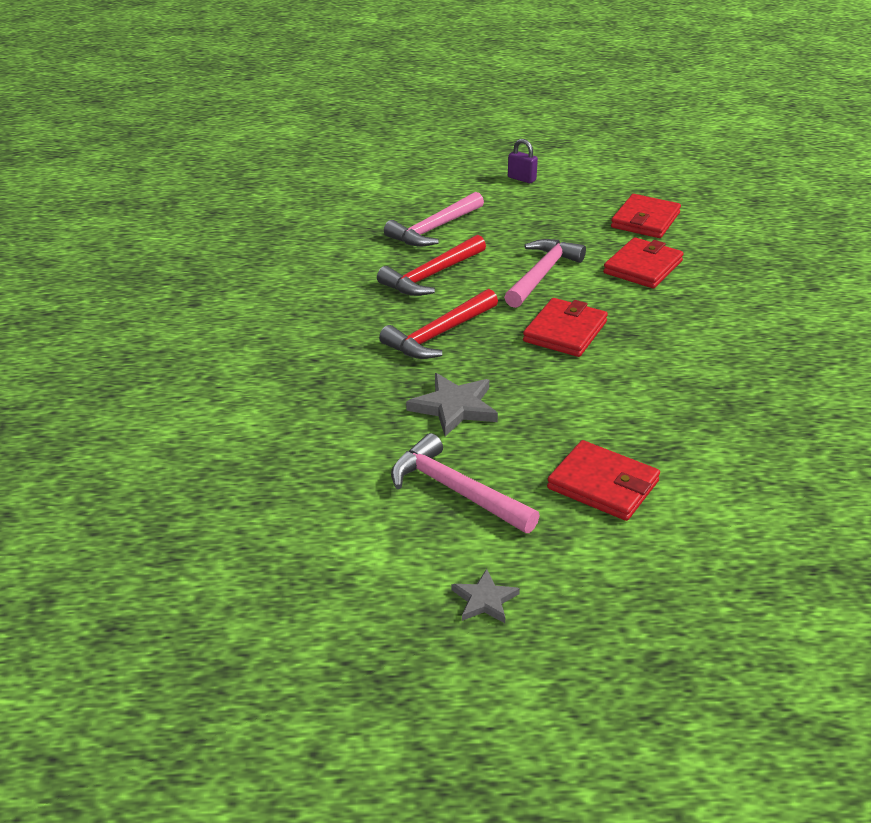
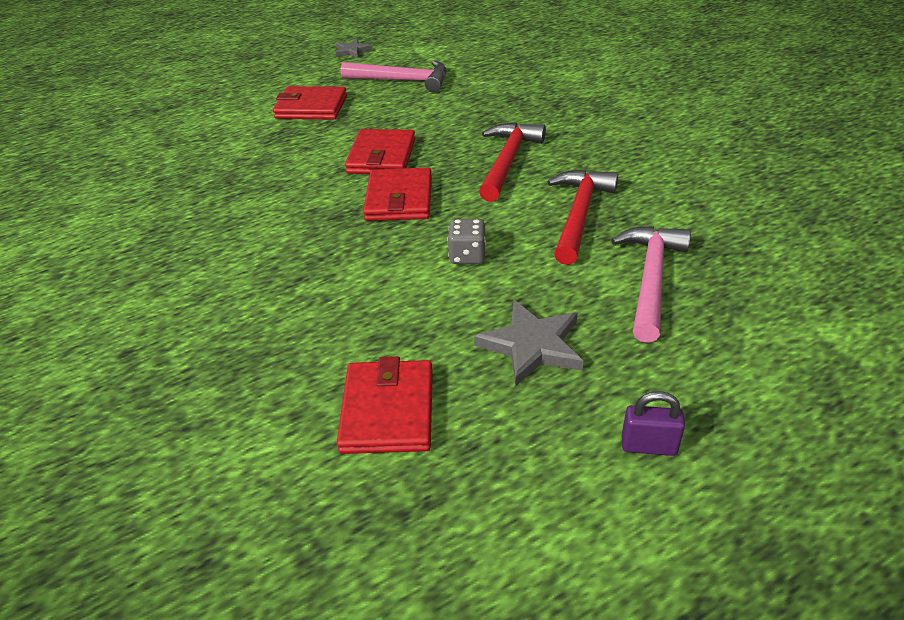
camera: 155 degrees right, 5 degrees up
(454, 407) = (443, 118): grey star -> grey star (532, 345)
(541, 275) = (467, 256): pink hammer -> grey dice
(643, 267) = (356, 309): red wallet -> red wallet (382, 156)

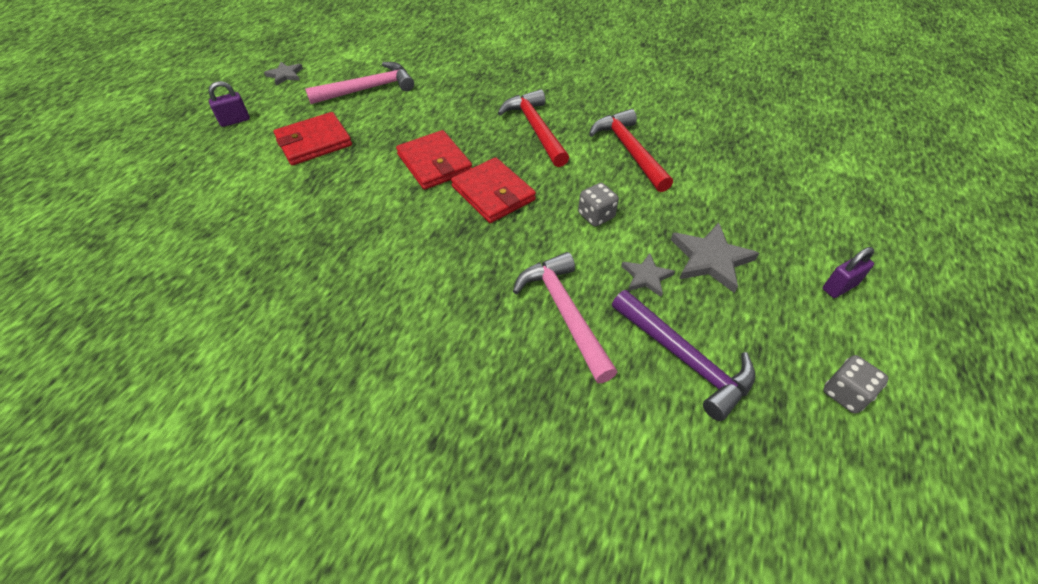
camera: 40 degrees left, 10 degrees up
(277, 73) = (235, 121): none -> purple padlock
(387, 410) = (684, 358): red wallet -> purple hammer
(445, 327) = (646, 277): none -> grey star
(508, 540) = (845, 393): none -> grey dice
(650, 279) = (720, 178): pink hammer -> pink hammer (564, 313)

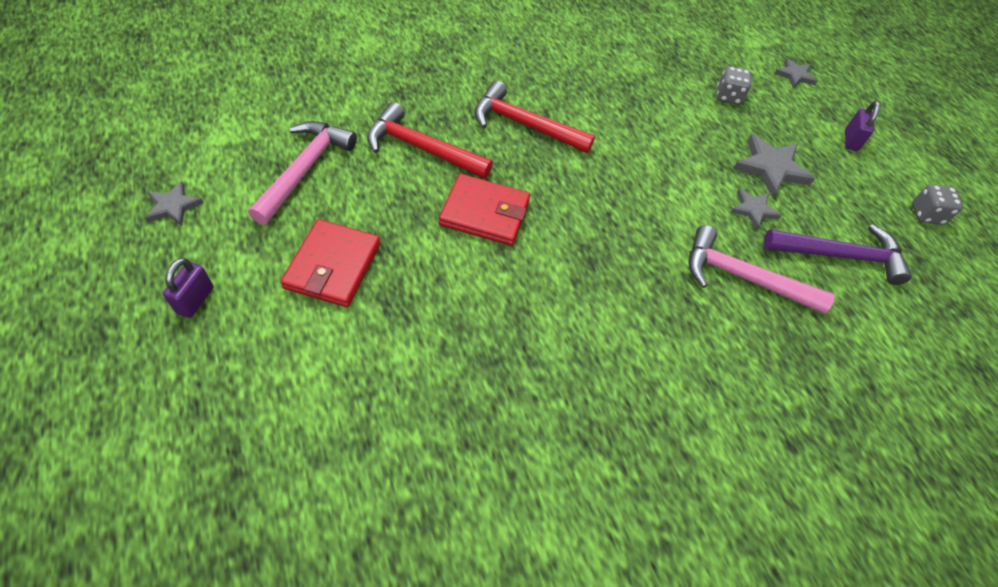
camera: 50 degrees left, 5 degrees up
(493, 193) = (571, 210): red wallet -> none
(596, 216) = (666, 180): grey dice -> grey dice (728, 96)
(629, 151) = (619, 105): red hammer -> red hammer (422, 149)
(848, 209) = (794, 75): none -> grey star

